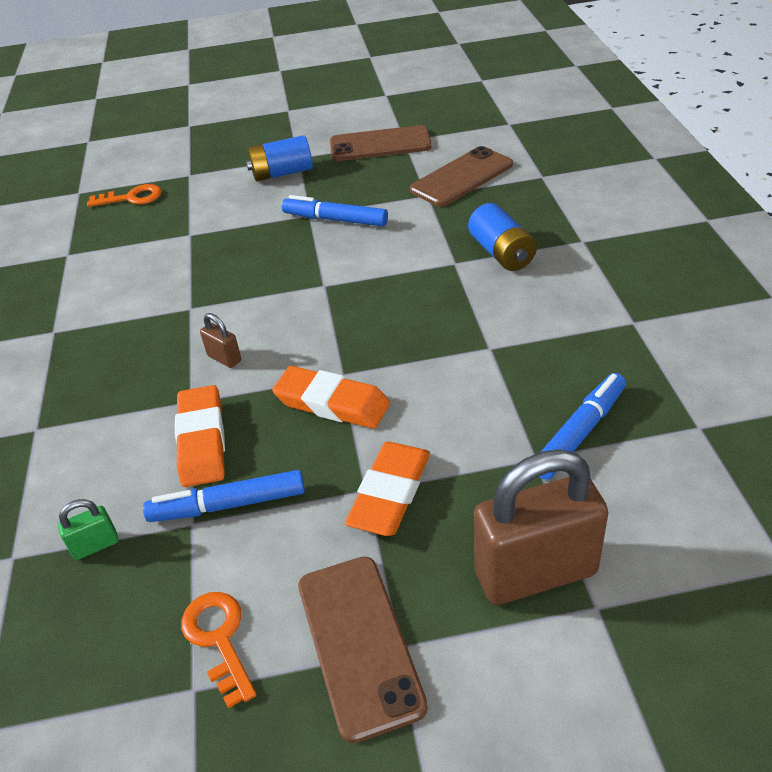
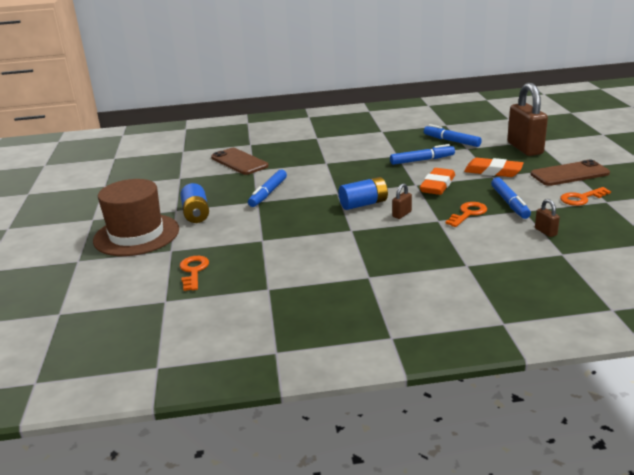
camera: 90 degrees left, 15 degrees down
(95, 545) = (545, 232): green padlock -> brown padlock
(202, 440) = (468, 213): orange eraser -> orange key
(236, 145) = (136, 235): none -> brown hat
(380, 144) = (180, 184): brown phone -> none
(461, 383) = (422, 160): none -> blue marker
(501, 253) = (321, 153): blue battery -> blue battery (363, 204)

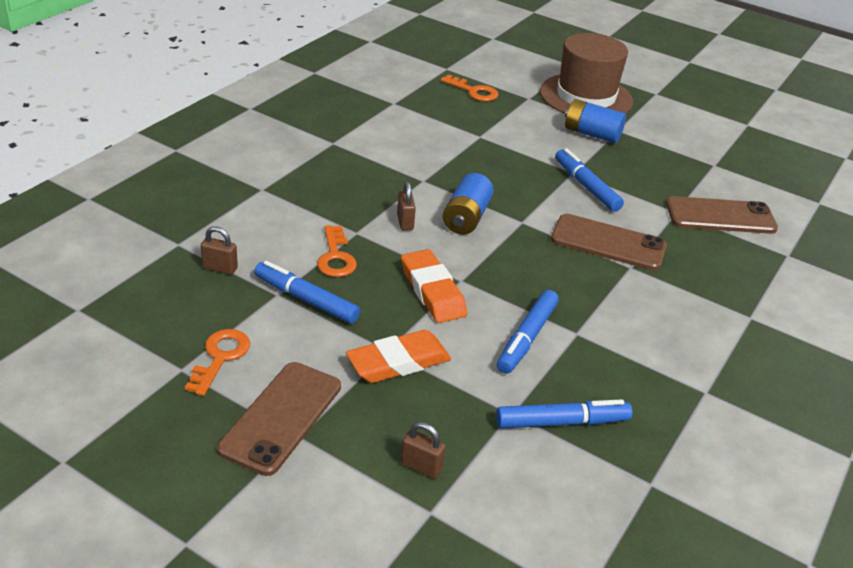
camera: 125 degrees right, 10 degrees up
(315, 172) = (608, 243): none -> brown phone
(524, 148) = (421, 467): brown padlock -> brown padlock, size x0.42

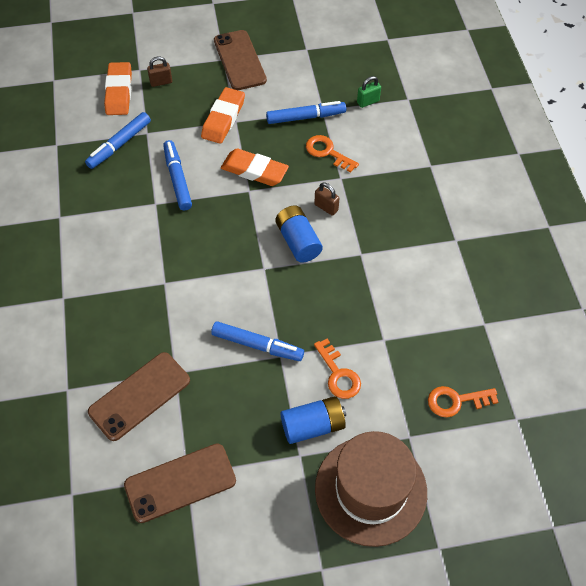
camera: 140 degrees right, 20 degrees up
(220, 268) = (368, 102): brown padlock -> green padlock
(220, 357) = (299, 64): orange key -> orange key (338, 374)
(495, 496) = (119, 92): none -> orange eraser
(608, 243) = (195, 294): brown phone -> brown phone (180, 482)

